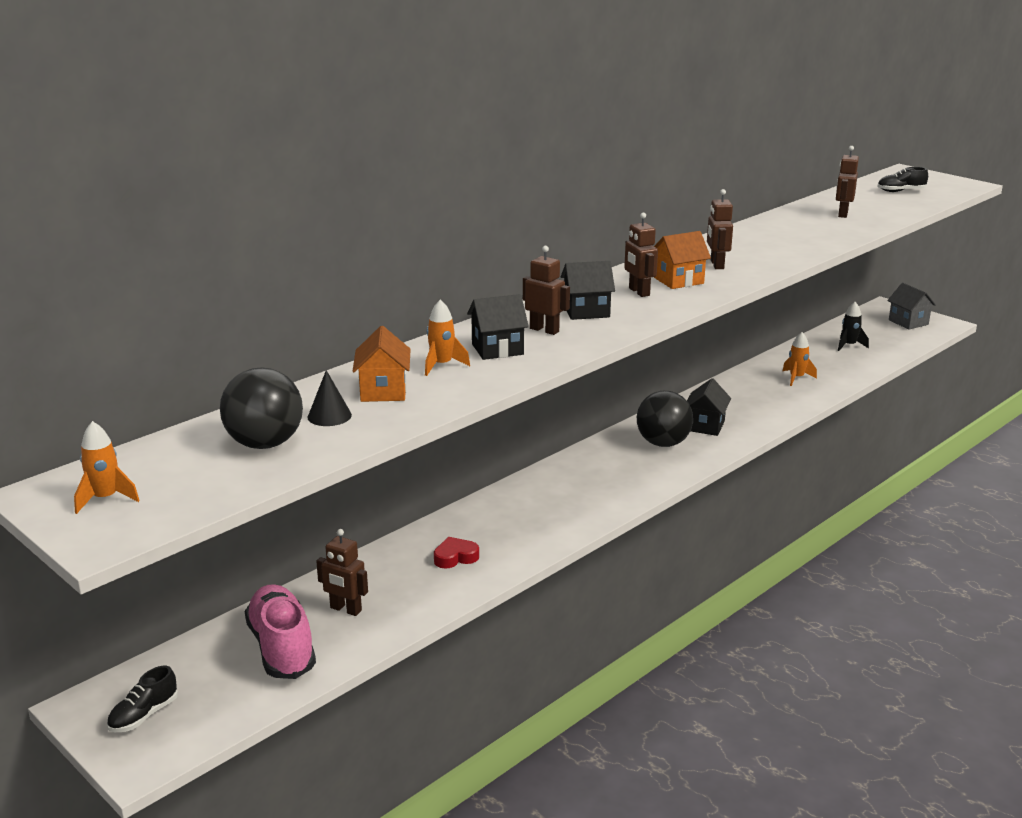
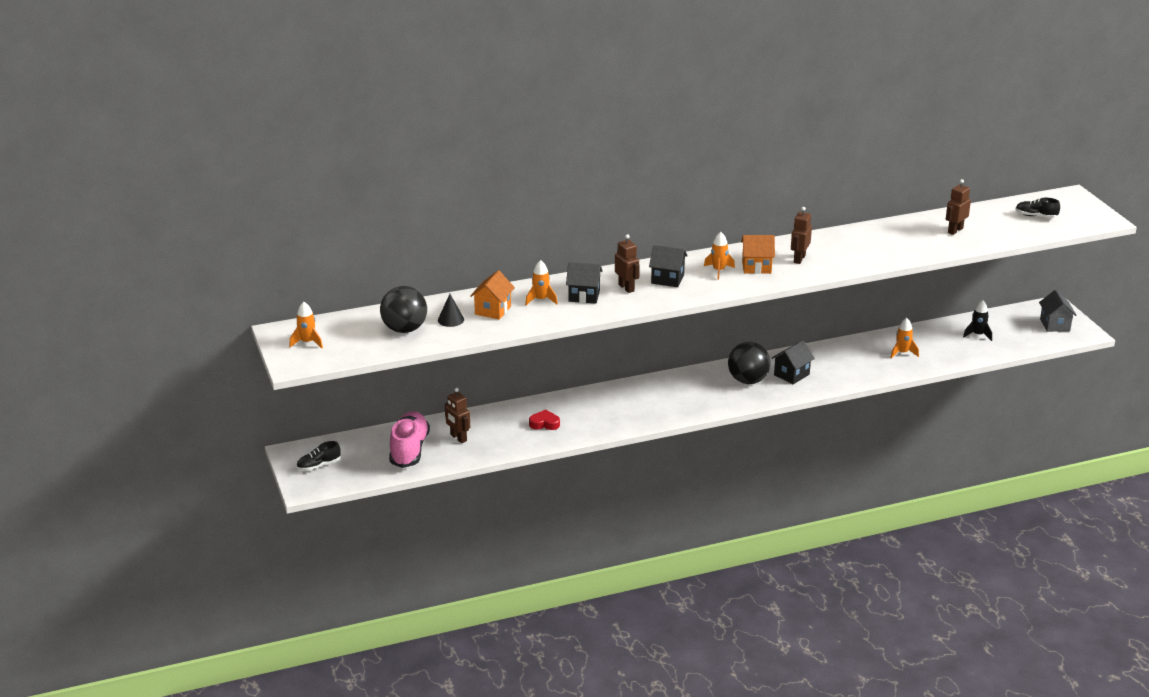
camera: 25 degrees right, 5 degrees up
(638, 292) = (718, 271): brown robot -> orange rocket

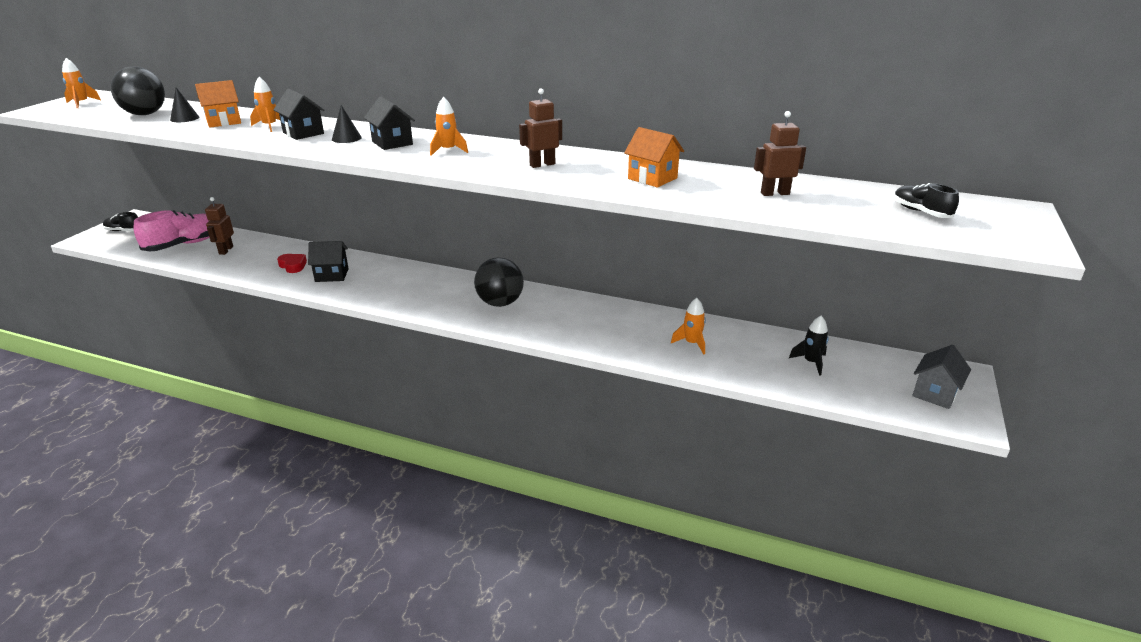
camera: 40 degrees right, 0 degrees up
(626, 288) = (346, 138): brown robot -> black cone
(756, 267) = (487, 158): orange house -> orange house (652, 178)
(791, 375) = (546, 315): black house -> black house (332, 275)

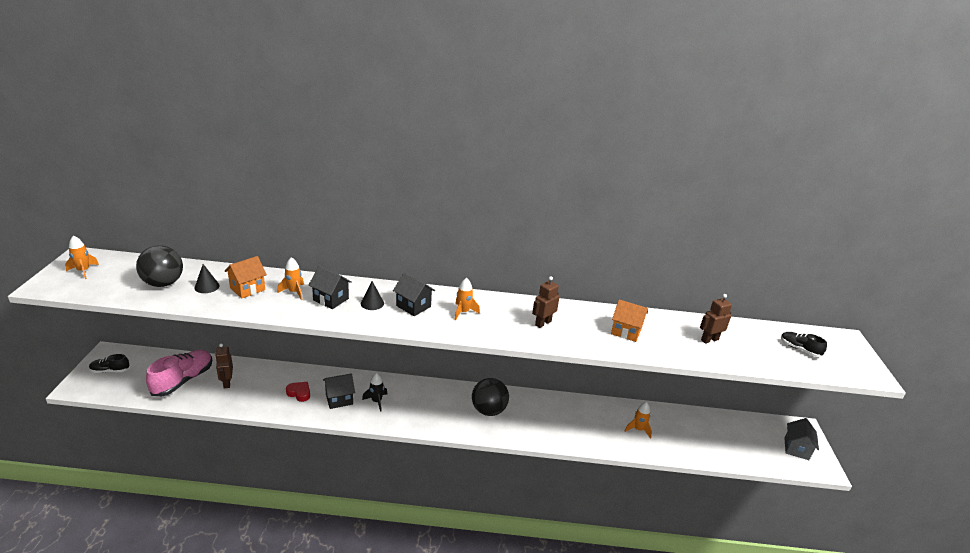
camera: 20 degrees left, 0 degrees up
(811, 362) = (717, 434): black rocket -> black rocket (376, 401)

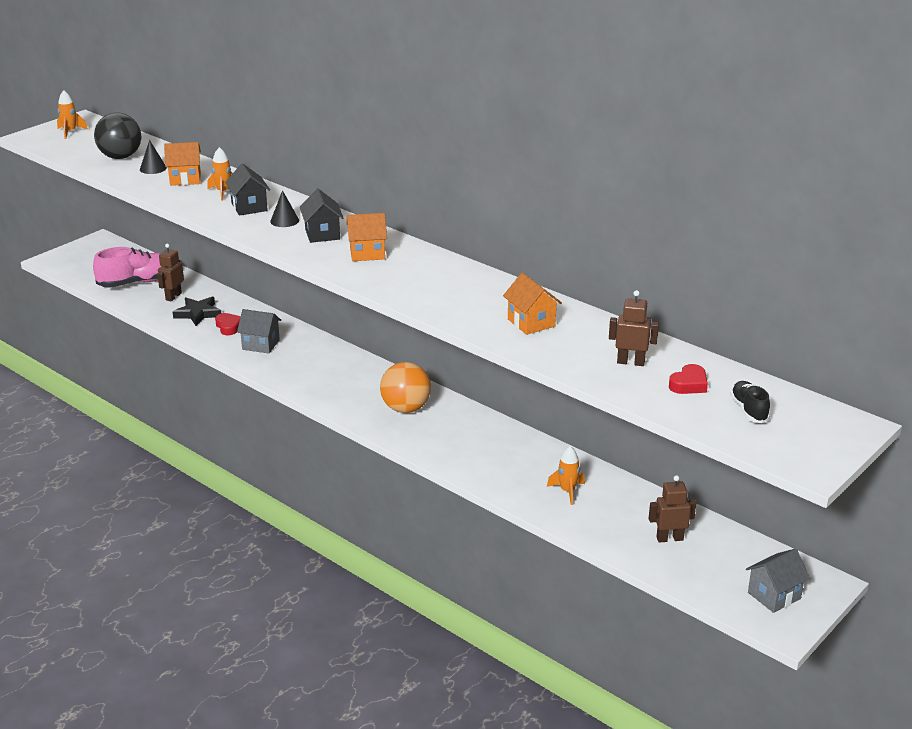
camera: 40 degrees right, 0 degrees up
(110, 370) = (87, 255): black shoe -> none
(263, 390) = (198, 313): none -> black star
(339, 399) = (261, 345): black house -> grey house
(376, 401) = (295, 359): black rocket -> none
(463, 312) = (367, 253): orange rocket -> orange house
(488, 410) = (406, 408): black ball -> orange ball
(543, 323) = (442, 287): brown robot -> brown robot (669, 538)
(753, 343) = (689, 384): none -> red heart

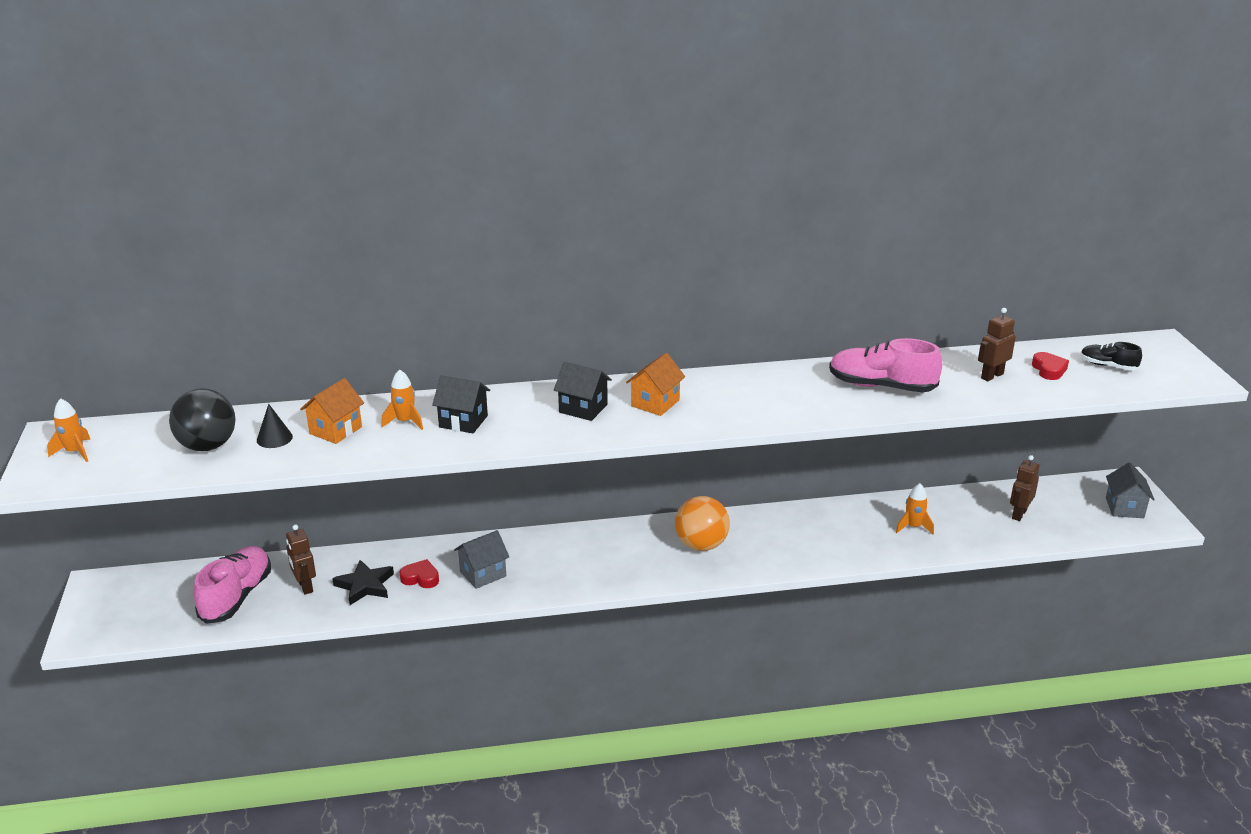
camera: 50 degrees left, 0 degrees up
(284, 221) = (524, 415): black cone -> none
(531, 323) = (881, 386): orange house -> pink shoe

